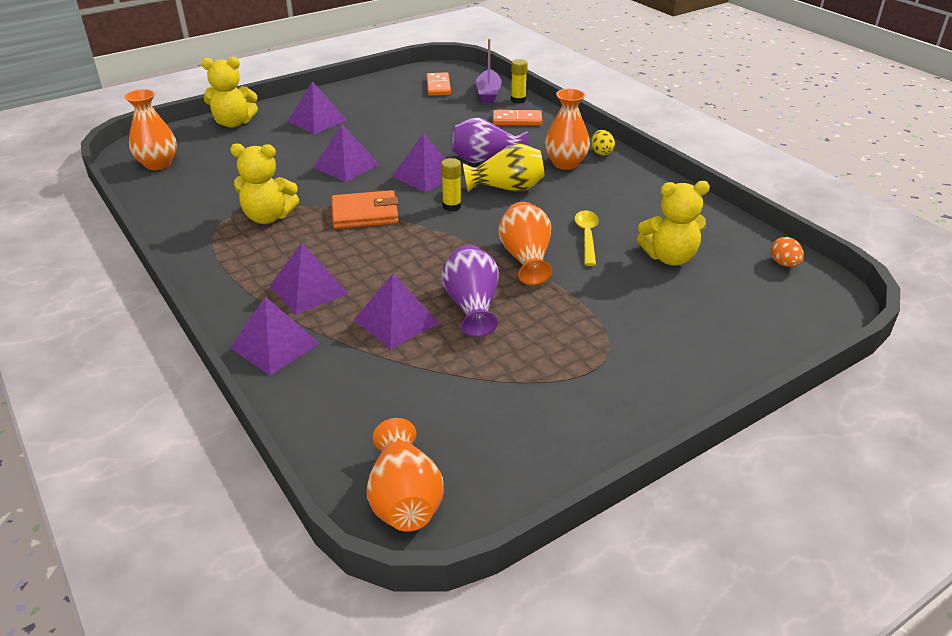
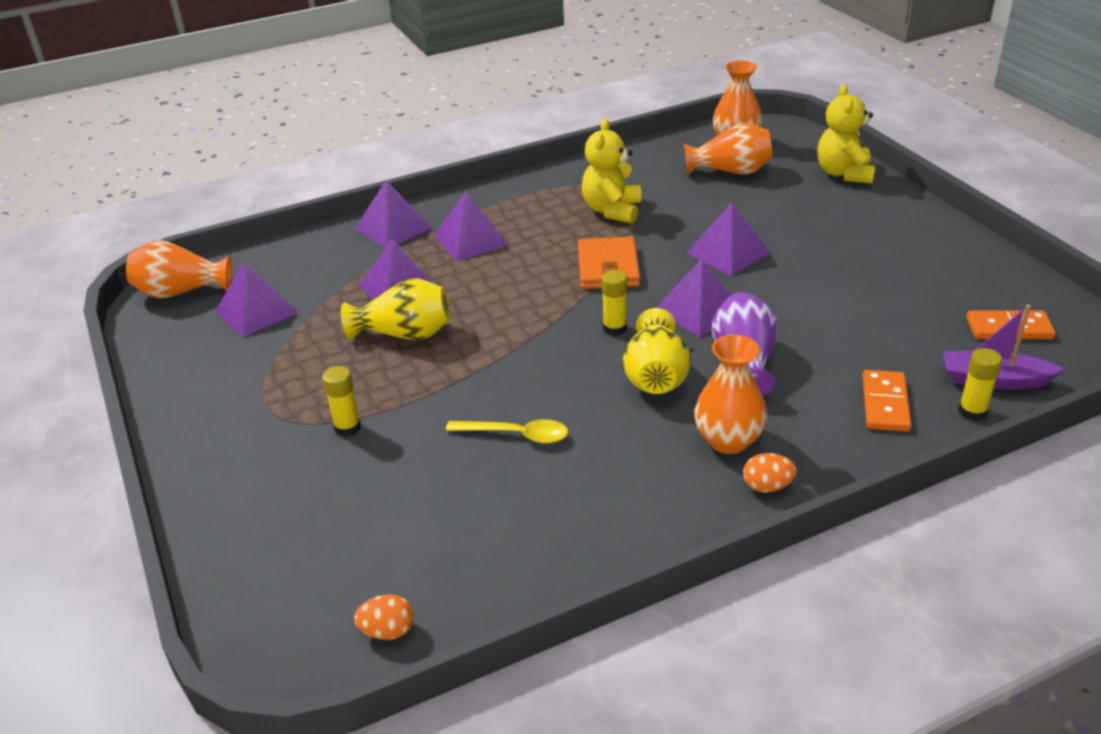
camera: 100 degrees right, 0 degrees up
(317, 120) = (859, 228): purple pyramid -> purple pyramid (257, 311)
(472, 306) = (405, 334): purple vase -> yellow vase
(526, 258) = (481, 378): orange vase -> orange vase (730, 171)
(601, 152) = (767, 486): yellow egg -> orange egg
(606, 315) = (347, 427): none -> yellow glue stick
(669, 257) = (444, 506): yellow teddy bear -> none

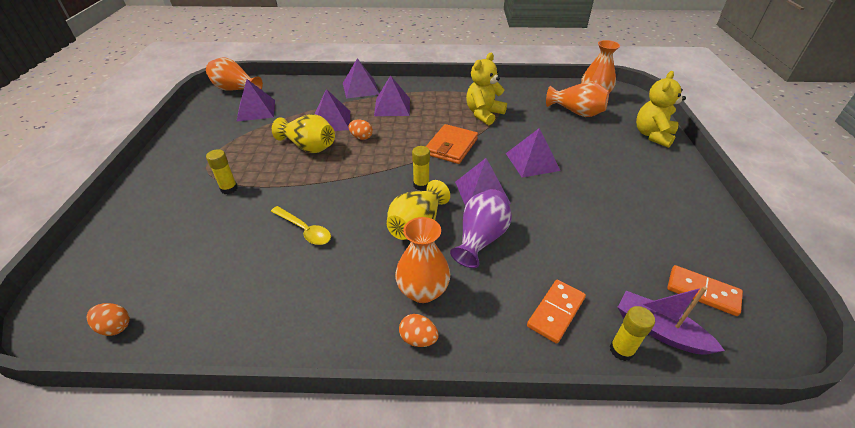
camera: 25 degrees right, 5 degrees up
(469, 296) = (361, 137): none -> orange egg

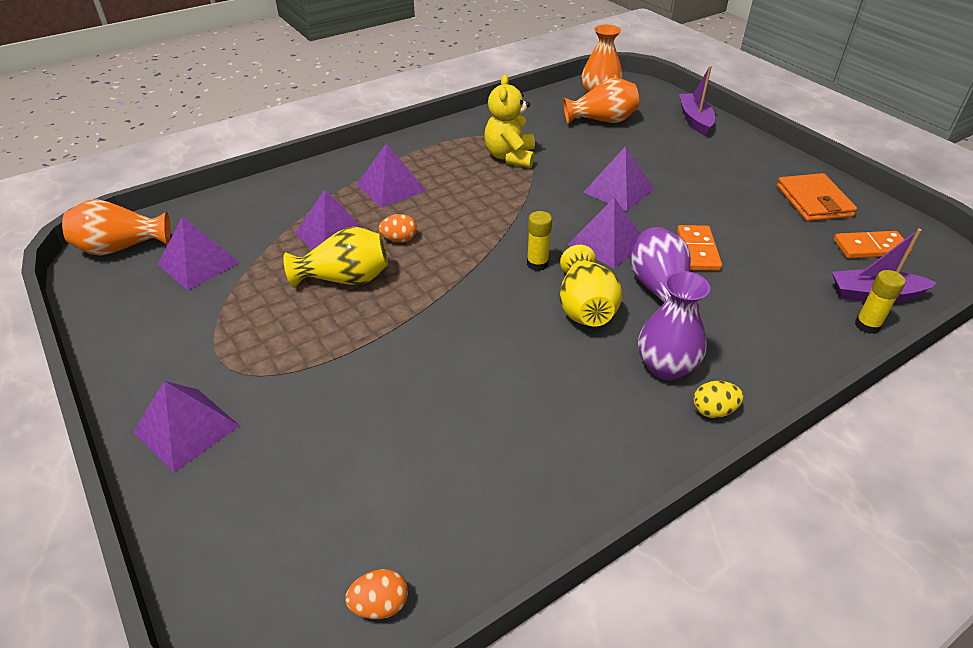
camera: 35 degrees left, 0 degrees up
(229, 189) = (304, 377): yellow glue stick -> none
(304, 230) = (469, 374): yellow spoon -> none
(360, 88) = (318, 179): purple pyramid -> purple pyramid (186, 429)
(418, 339) = (713, 411): orange egg -> yellow egg
(423, 291) = (666, 366): orange vase -> purple vase
(451, 146) = (518, 208): orange wallet -> orange wallet (813, 201)
(555, 312) = (791, 322): orange domino -> orange domino (697, 250)
(652, 135) = (695, 120): yellow teddy bear -> purple boat

